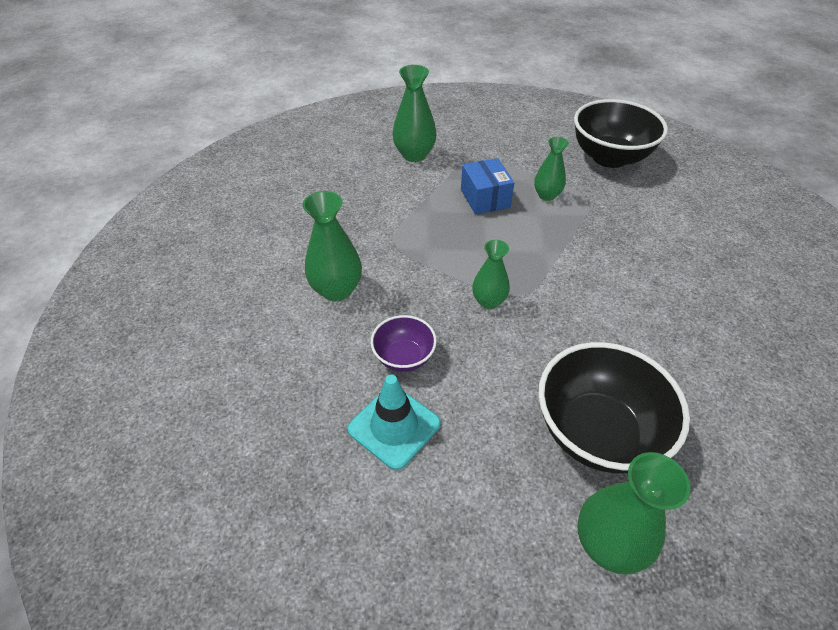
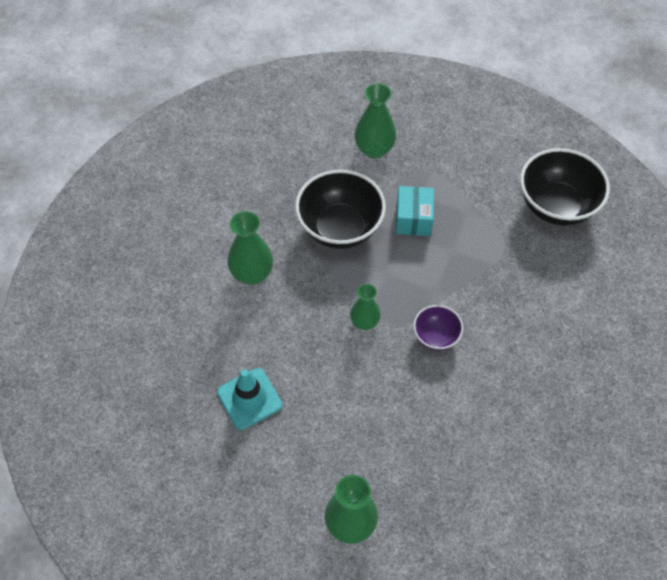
camera: 20 degrees right, 10 degrees up
(404, 357) = (278, 348): purple bowl -> purple bowl (436, 336)
(485, 198) = (413, 219): blue box -> turquoise box
(546, 195) = (470, 232): green vase -> none
(596, 432) = (387, 451): black bowl -> black bowl (340, 228)

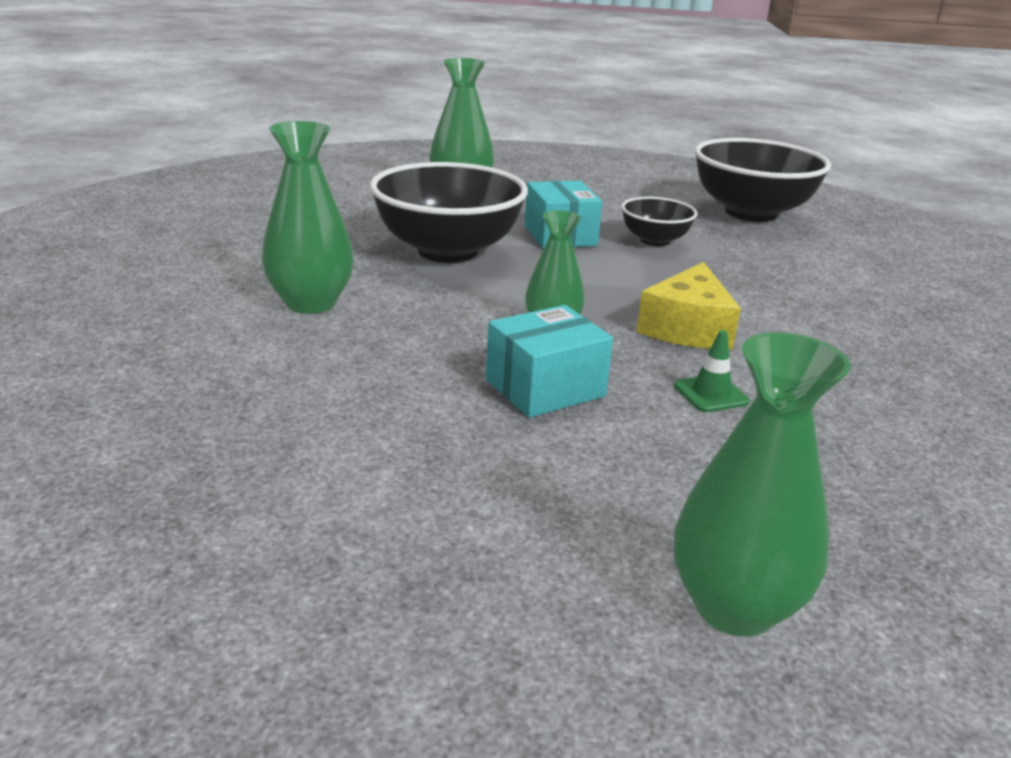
camera: 20 degrees left, 30 degrees down
(249, 399) = (369, 446): turquoise traffic cone -> none
(339, 374) = (545, 388): none -> turquoise box
(415, 396) = (711, 394): none -> green traffic cone
(436, 336) = (688, 328): purple bowl -> yellow cheese
(469, 235) = (654, 241): none -> black bowl

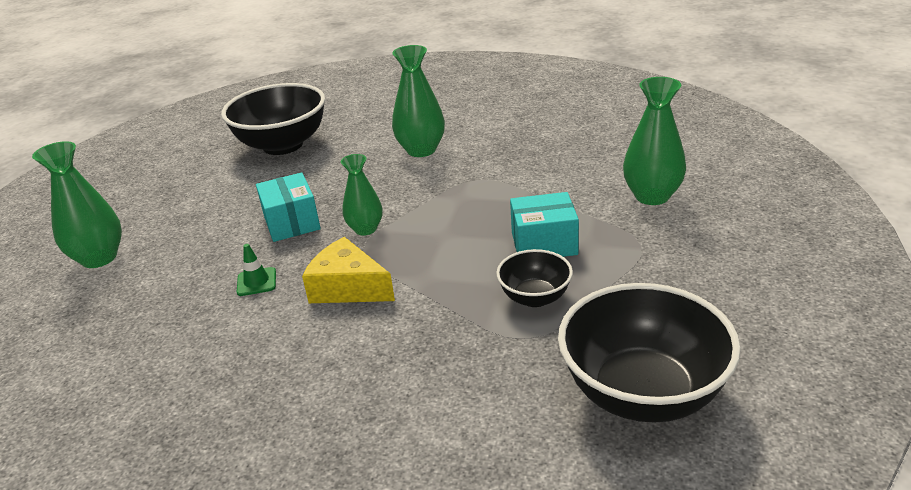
camera: 105 degrees right, 5 degrees up
(448, 251) = (505, 191): black bowl -> black bowl (283, 145)

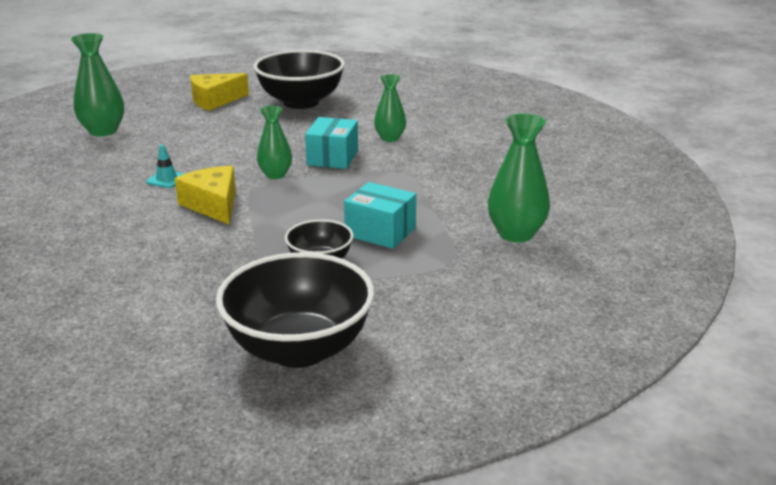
camera: 30 degrees right, 5 degrees down
(186, 176) = (215, 100): none -> yellow cheese
(256, 282) = (166, 179): green traffic cone -> turquoise traffic cone
(292, 222) = (236, 153): turquoise box -> turquoise box (332, 158)
(421, 150) = (390, 138): green vase -> green vase, size x0.65

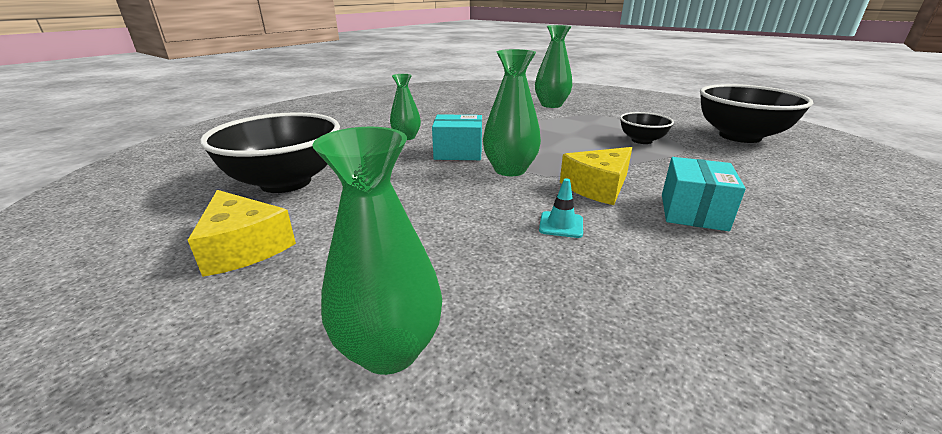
camera: 100 degrees left, 0 degrees up
(275, 175) = (510, 170): green vase -> green vase, size x1.53
(380, 232) = (581, 130): turquoise box -> turquoise box (693, 212)

